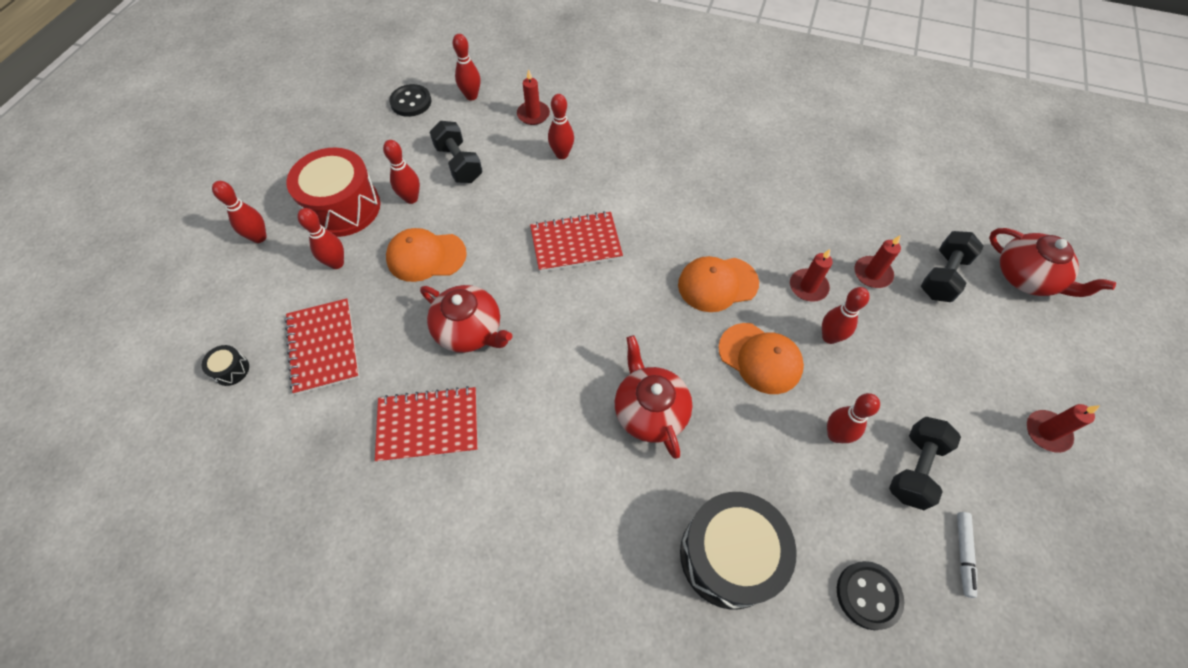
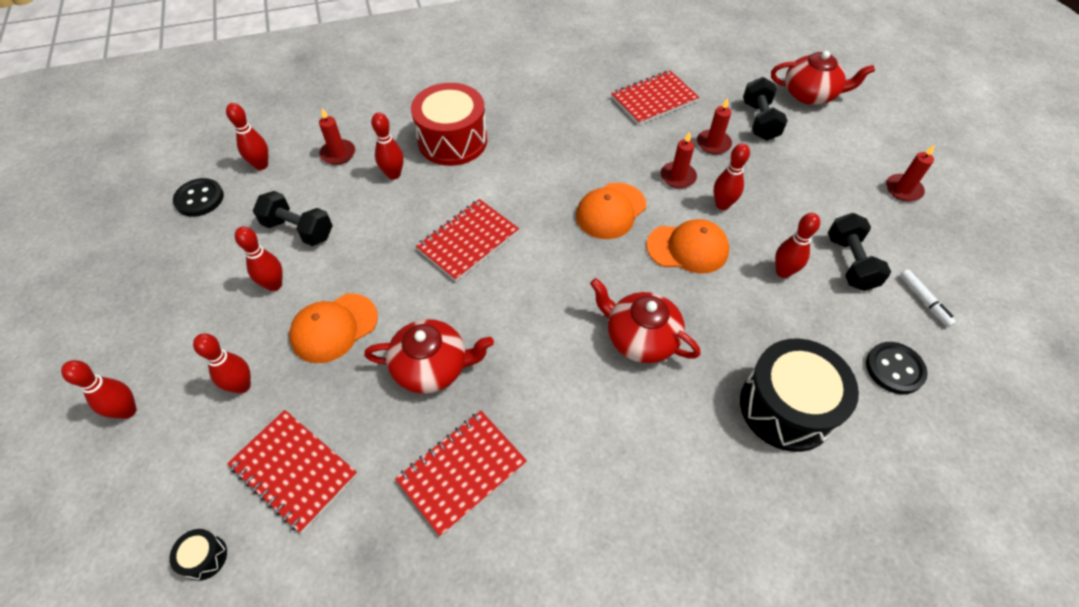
camera: 35 degrees left, 5 degrees down
(343, 207) = (205, 331): red drum -> red drum (452, 141)
(848, 200) = (654, 100): none -> red notebook

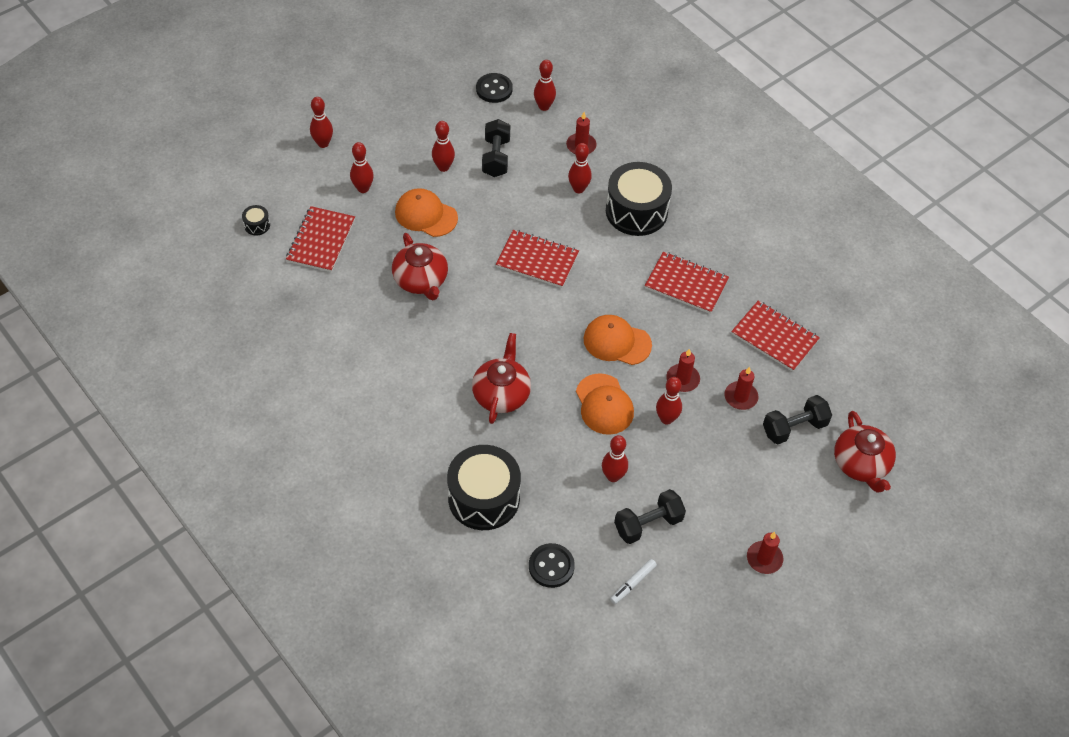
camera: 65 degrees right, 0 degrees up
(452, 141) = (636, 211): red drum -> black drum
(462, 472) = (355, 324): red notebook -> red notebook (686, 284)

